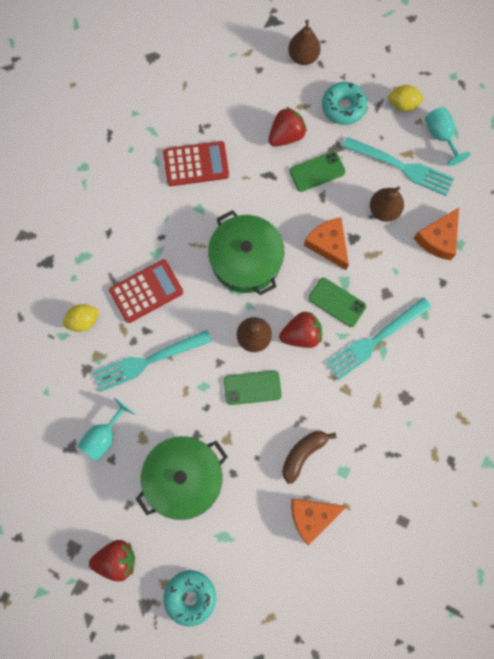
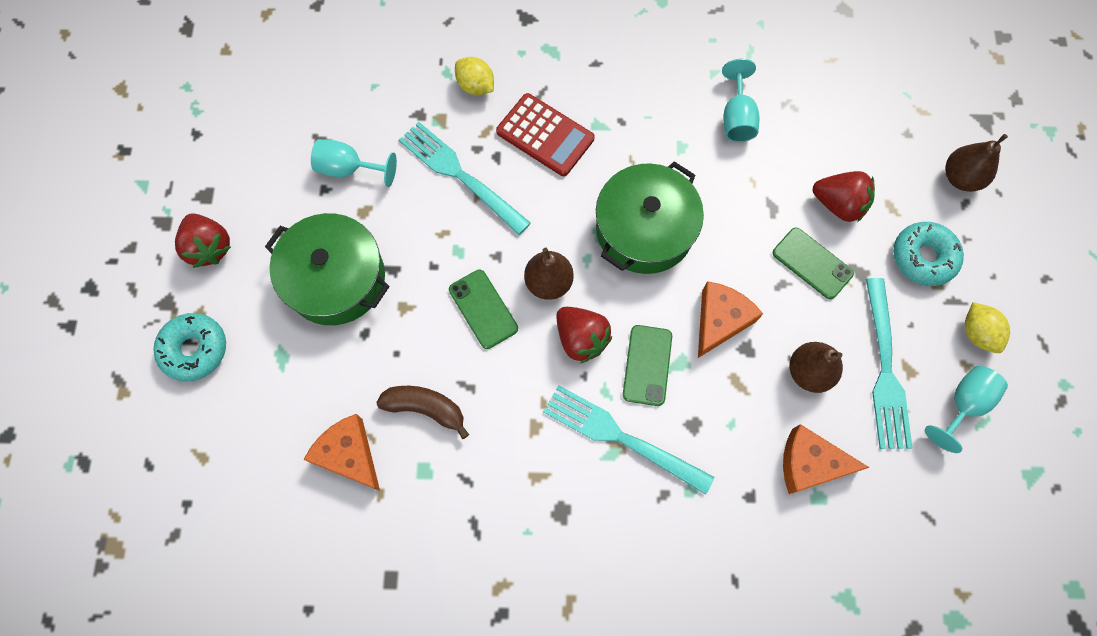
camera: 65 degrees right, 5 degrees down
(196, 164) = (736, 118): red calculator -> turquoise goblet

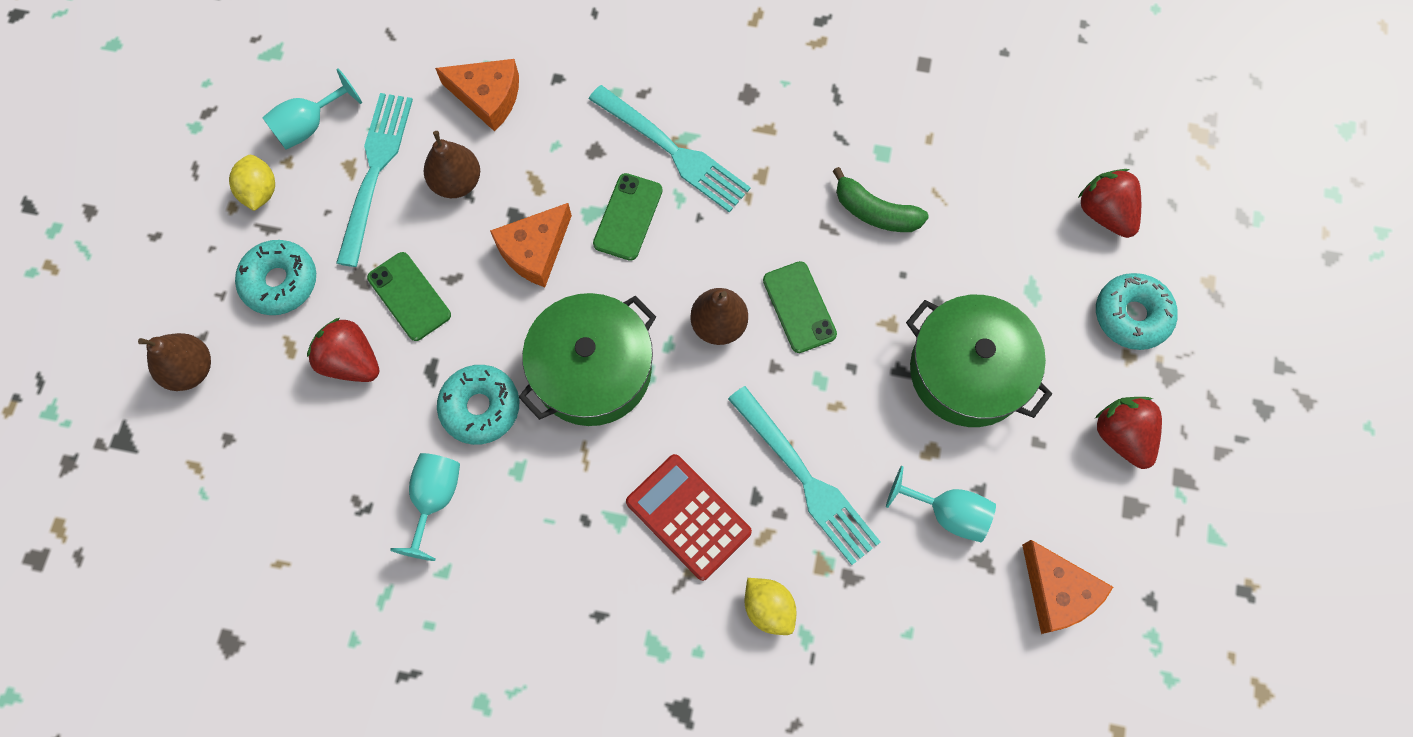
camera: 170 degrees left, 0 degrees up
(349, 455) = (960, 180): orange cheese -> orange cheese (1057, 592)
(426, 408) = (875, 212): brown banana -> green banana
(581, 339) = (694, 256): red strawberry -> red strawberry (1105, 213)
(724, 186) = (480, 407): none -> turquoise donut

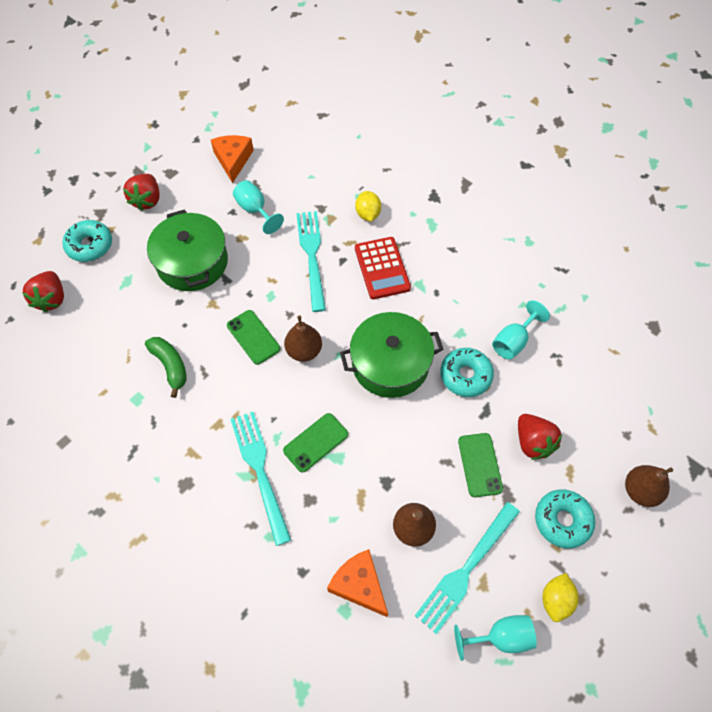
camera: 150 degrees left, 10 degrees down
(534, 250) = (386, 452): orange cheese -> none
(799, 307) = (253, 337): green phone -> green phone turned 45 degrees counterclockwise

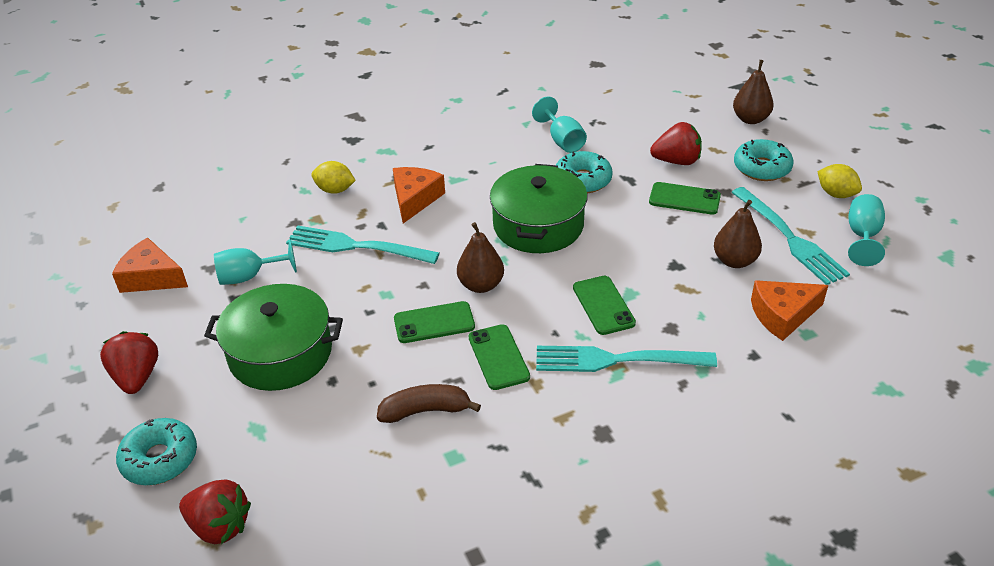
camera: 65 degrees left, 20 degrees down
(147, 200) = (137, 377): red strawberry -> red strawberry turned 135 degrees counterclockwise
(170, 366) = (425, 410): green banana -> brown banana
(234, 391) = (498, 357): none -> green phone
(382, 268) = (415, 199): red calculator -> orange cheese

